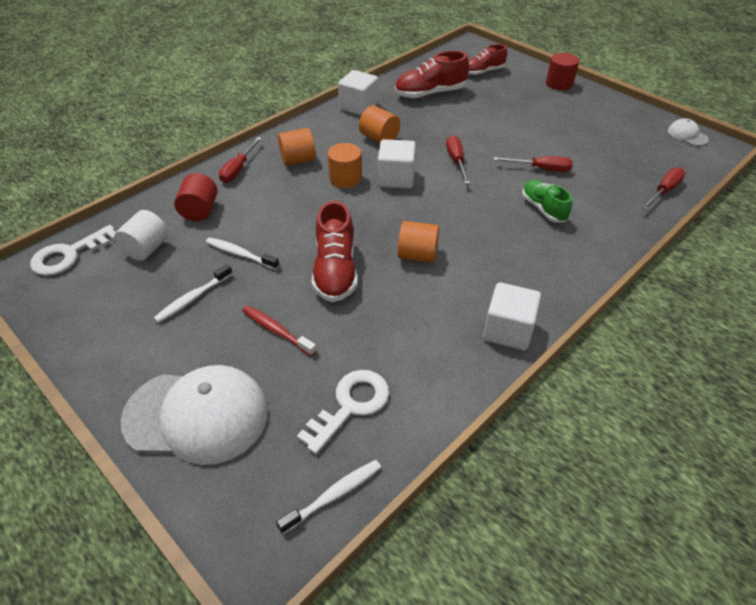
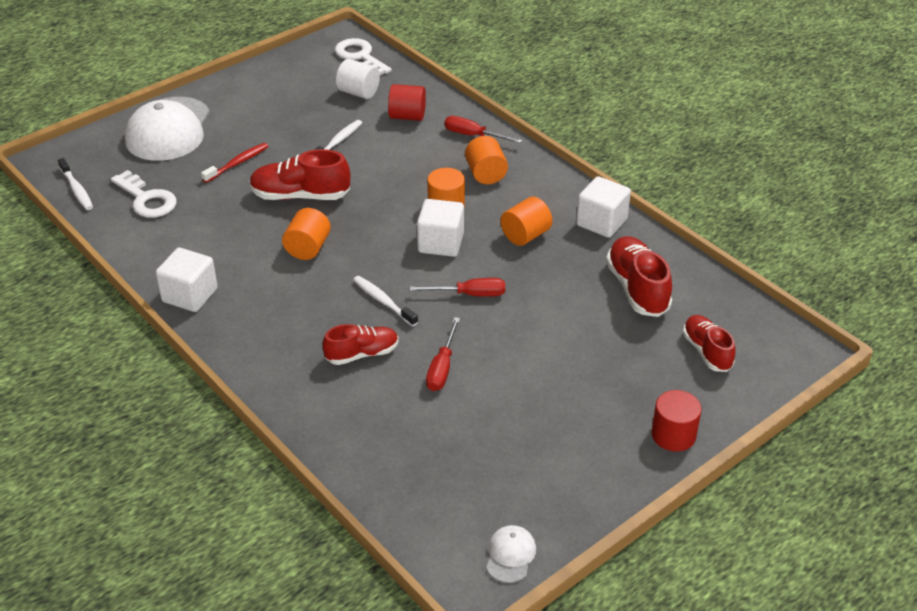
camera: 95 degrees right, 5 degrees down
(193, 298) = (289, 120): white toothbrush -> white toothbrush (383, 301)
(543, 209) = (362, 354): green shoe -> red shoe
(664, 191) = (375, 479): red screwdriver -> none
(687, 135) = (510, 555): white cap -> white cap turned 45 degrees counterclockwise

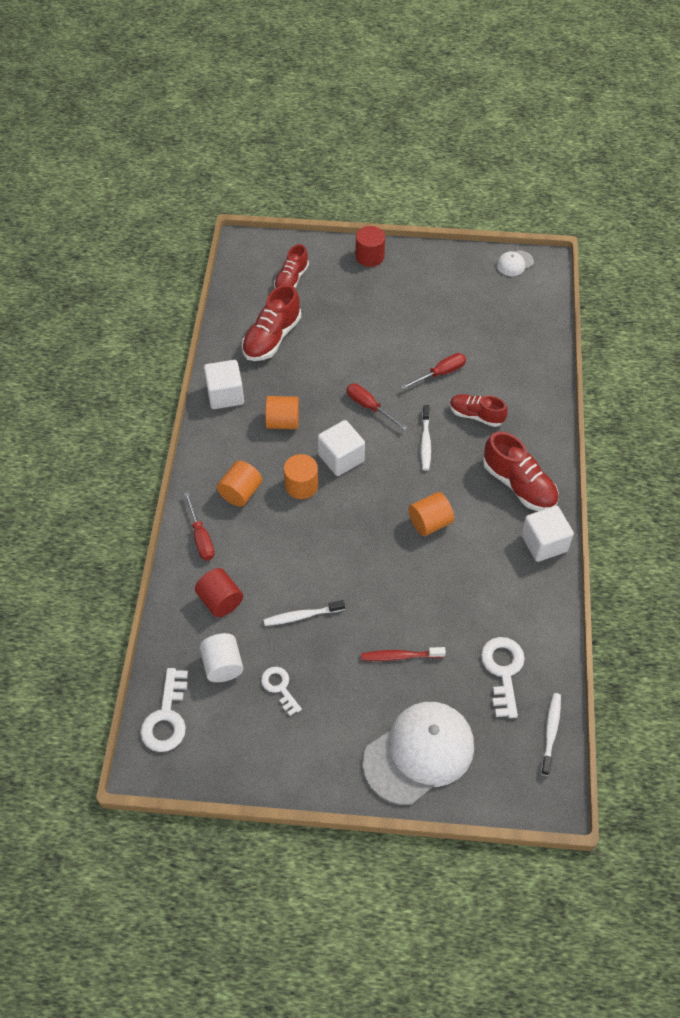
camera: 135 degrees left, 15 degrees up
(300, 196) = (387, 578): red shoe -> red shoe (519, 485)
(305, 104) = (279, 687): none -> white key

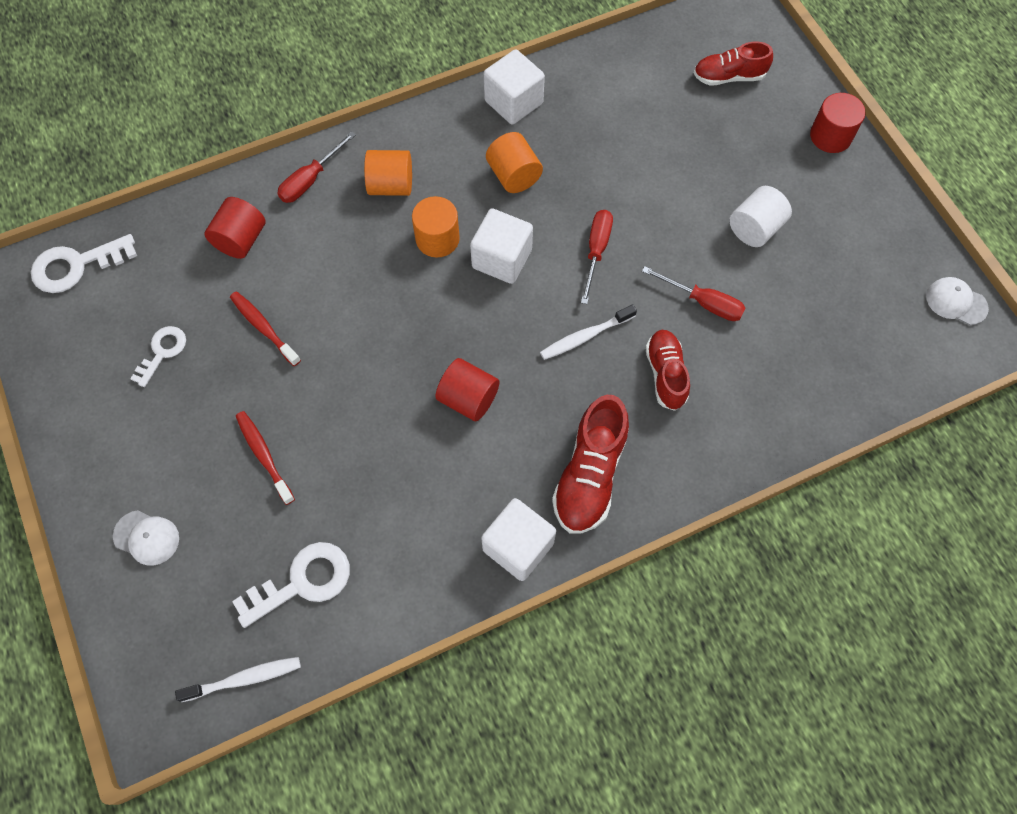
camera: 60 degrees right, 10 degrees up
(223, 665) = (163, 284): white cylinder -> white cylinder (755, 228)
(272, 338) = (627, 103): red shoe -> none
(302, 616) = (263, 328): white toothbrush -> red toothbrush
(419, 753) = (146, 537): white cap -> white cap, size x0.44
(430, 523) = (468, 398): orange cylinder -> red cylinder

